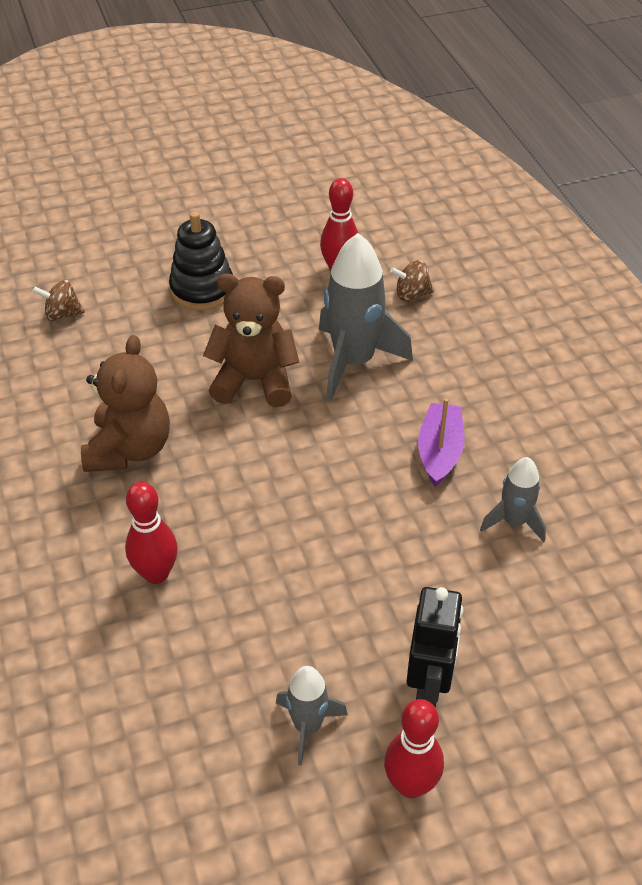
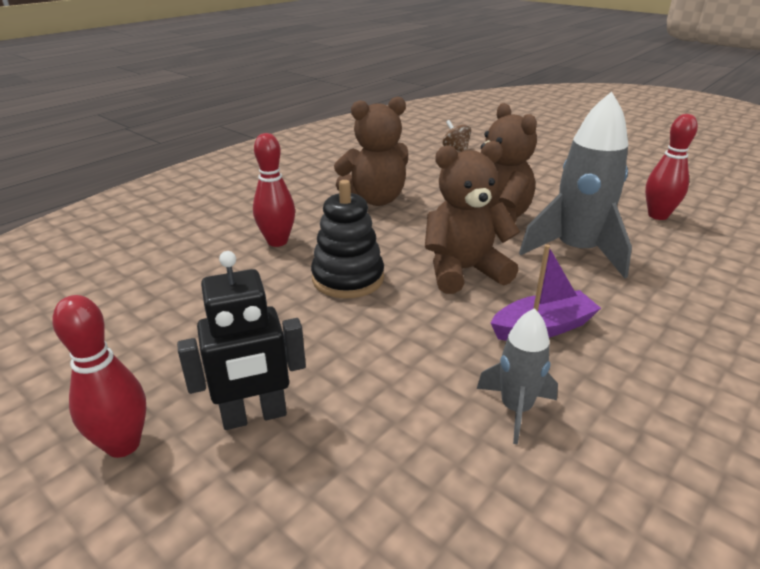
camera: 60 degrees right, 15 degrees down
(202, 289) = (545, 177): black stacking toy -> black stacking toy (348, 278)
(307, 726) = (169, 355): grey rocket -> none
(327, 454) = (464, 271): none -> brown teddy bear
(411, 294) = (695, 253): brown spinning top -> none

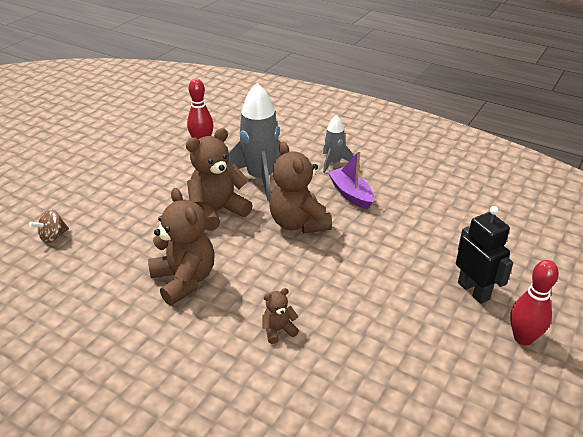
camera: 100 degrees left, 5 degrees up
(277, 241) = (278, 330): red bowling pin -> brown teddy bear
(348, 278) = (325, 277): black stacking toy -> none
(516, 409) = (419, 204): grey rocket -> grey rocket (333, 163)

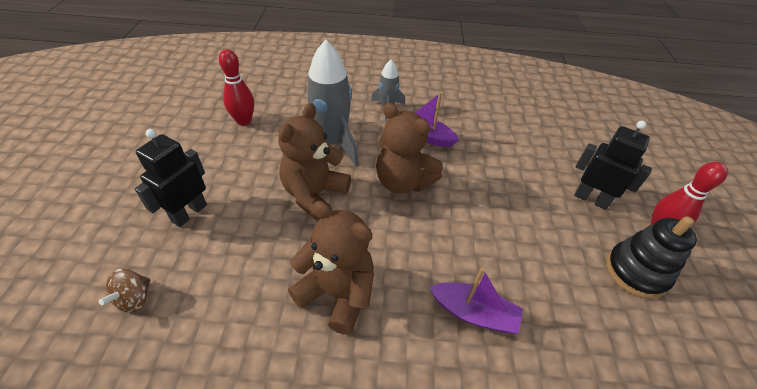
camera: 30 degrees left, 10 degrees up
(119, 196) = (189, 213): none -> black robot
(278, 330) = (474, 313): brown teddy bear -> purple boat
(460, 359) = (636, 272): none -> black stacking toy

